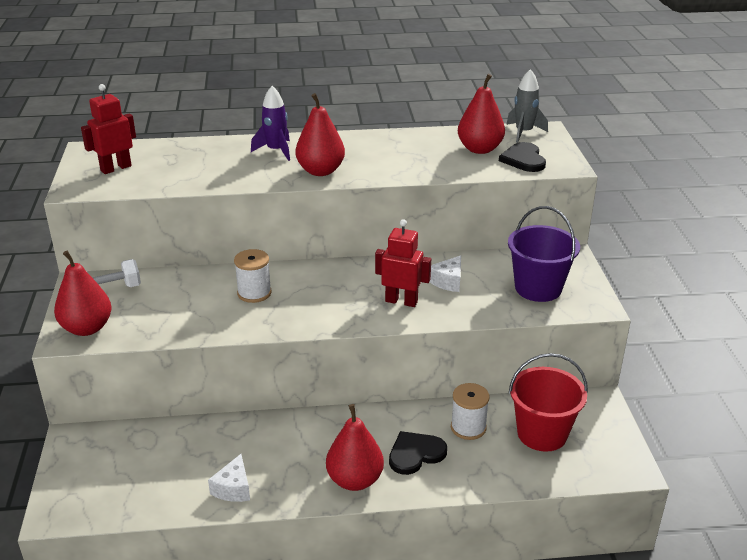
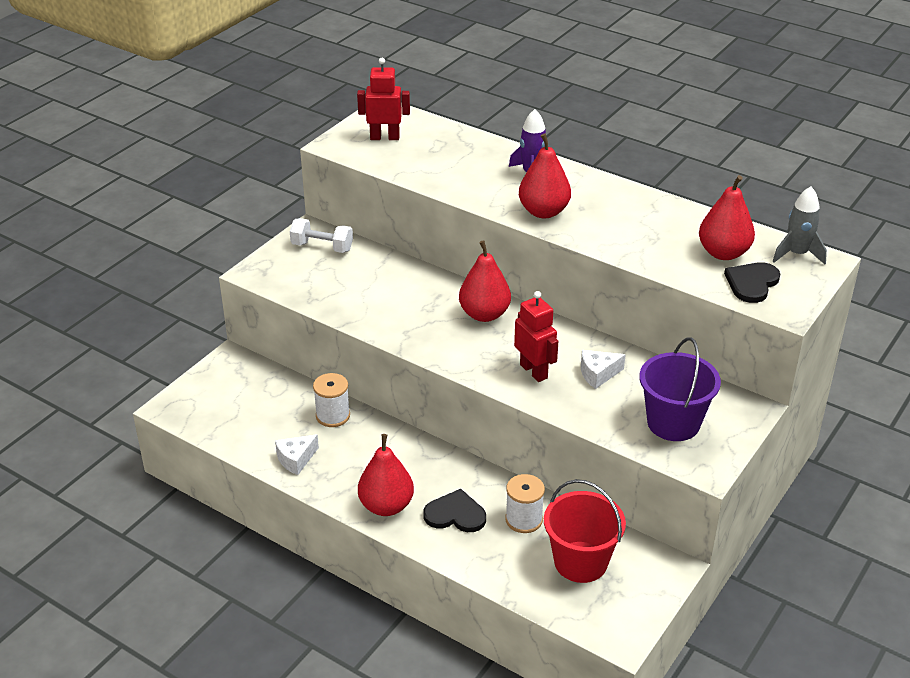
camera: 40 degrees right, 5 degrees up
(87, 328) = (275, 272): red pear -> red pear (484, 314)
(254, 293) = (425, 303): white spool -> white spool (333, 416)

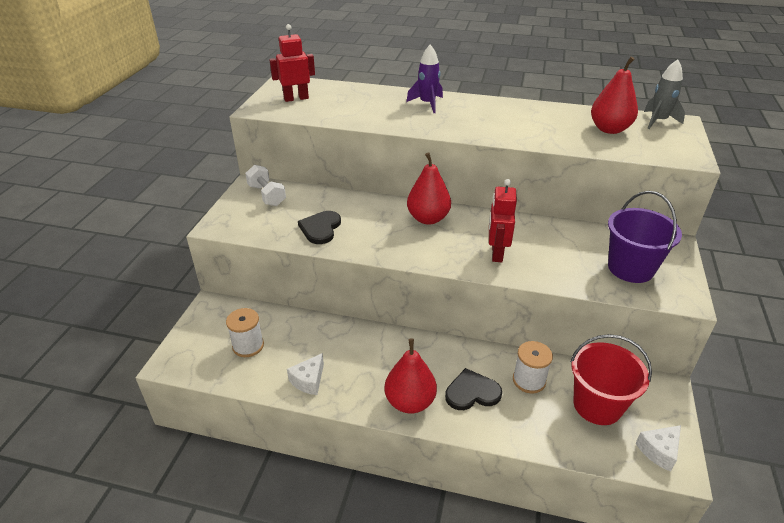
camera: 20 degrees left, 0 degrees up
(322, 247) = (267, 195): white dumbbell -> white dumbbell turned 60 degrees clockwise
(333, 416) = (322, 332): white spool -> white spool (248, 346)
(534, 371) = (496, 253): red robot -> red robot turned 120 degrees counterclockwise
(543, 212) = (456, 126): red pear -> none
(598, 374) = (546, 244): white cheese -> white cheese (659, 451)
(752, 283) = (649, 145): black heart -> black heart (320, 228)

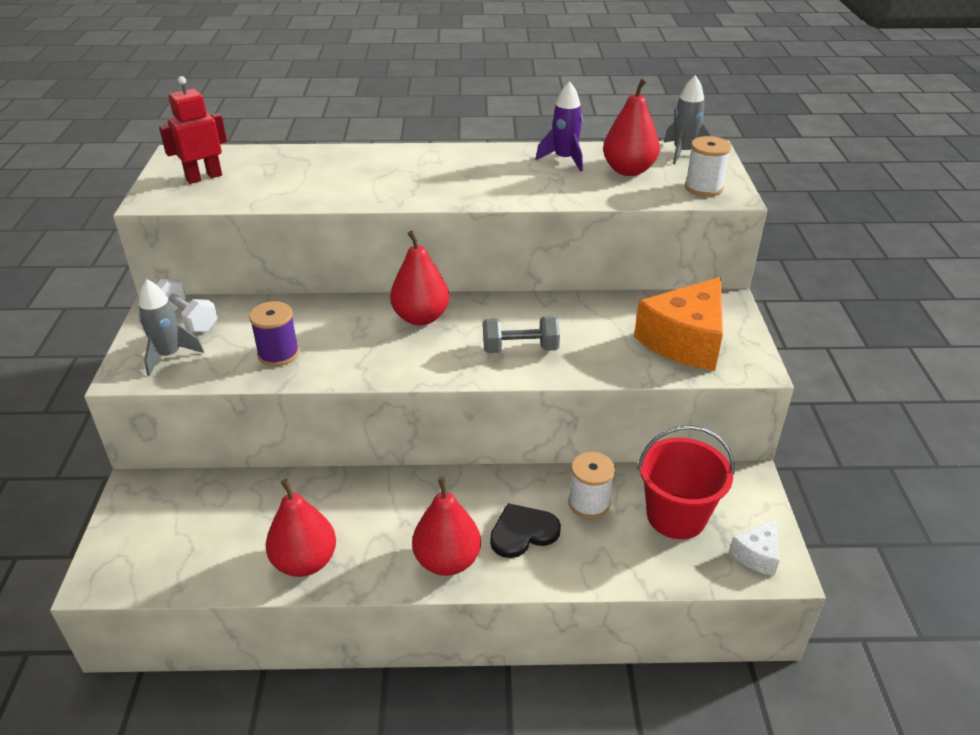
camera: 15 degrees left, 0 degrees up
(248, 218) = (169, 355): none -> grey rocket
(248, 346) = (206, 533): white spool -> white spool (703, 188)
(308, 380) = (305, 562): white cheese -> red pear
(320, 228) = (278, 354): black heart -> purple spool
(427, 104) = (390, 164): purple rocket -> purple rocket (564, 159)
(496, 253) = (520, 349): red robot -> grey dumbbell
(630, 268) = (685, 341): purple bucket -> orange cheese

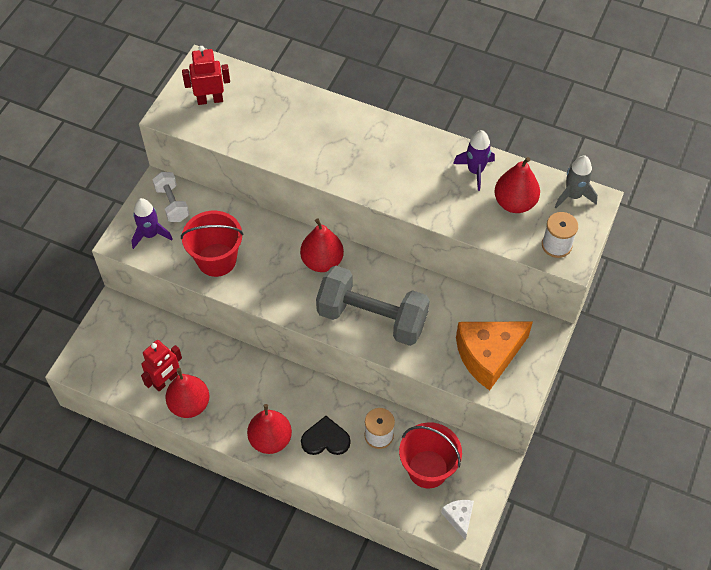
camera: 25 degrees right, 20 degrees up
(169, 355) = (150, 234): grey rocket -> purple rocket
(254, 546) = (165, 381): none -> red robot
(278, 354) = (216, 260): purple spool -> red bucket
(520, 349) = (372, 318): grey dumbbell -> grey dumbbell, size x1.96
(756, 555) = (459, 518): white cheese -> white cheese turned 105 degrees clockwise

